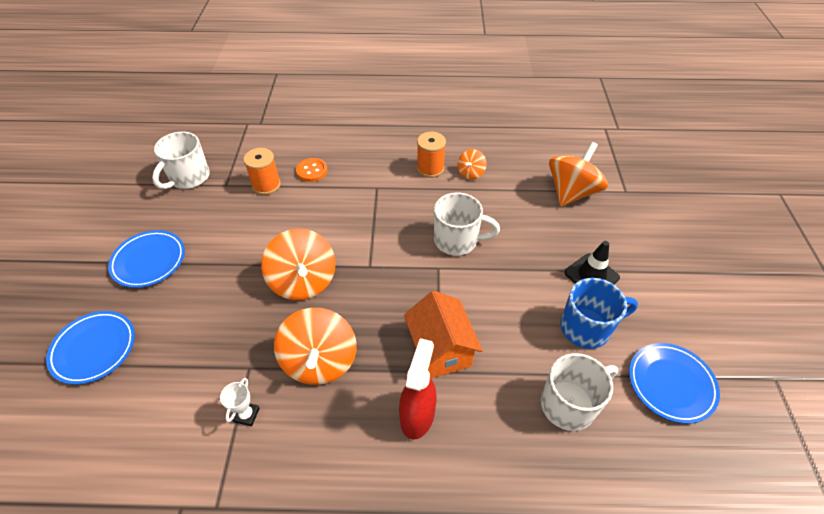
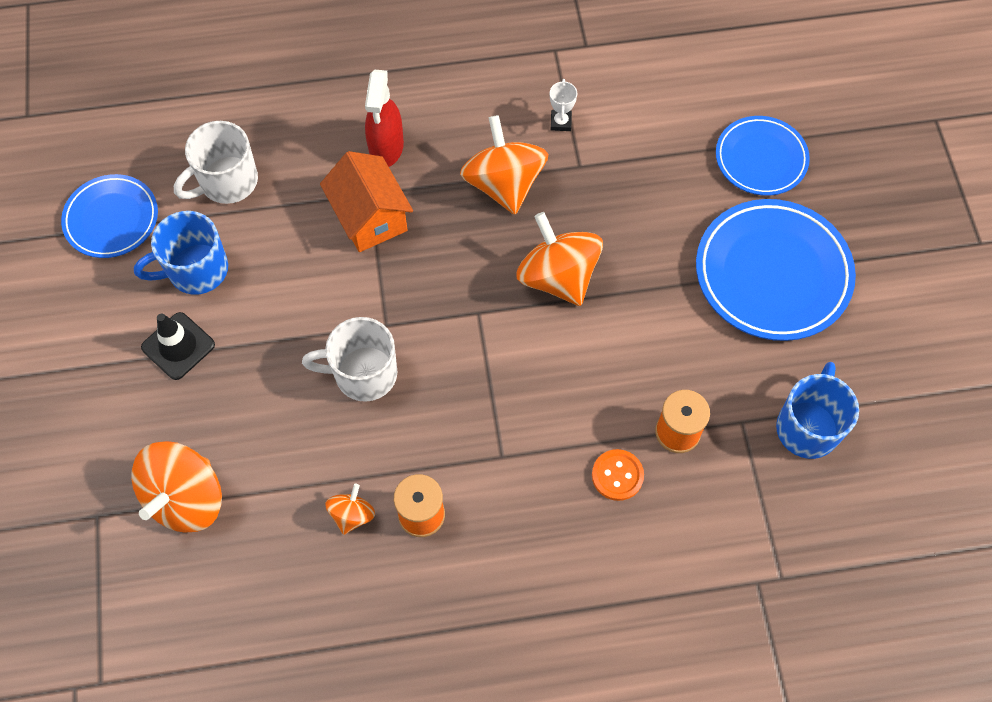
camera: 170 degrees right, 15 degrees up
(149, 261) = (772, 274): blue plate -> blue plate, size x1.62
(189, 178) = (808, 427): white mug -> blue mug

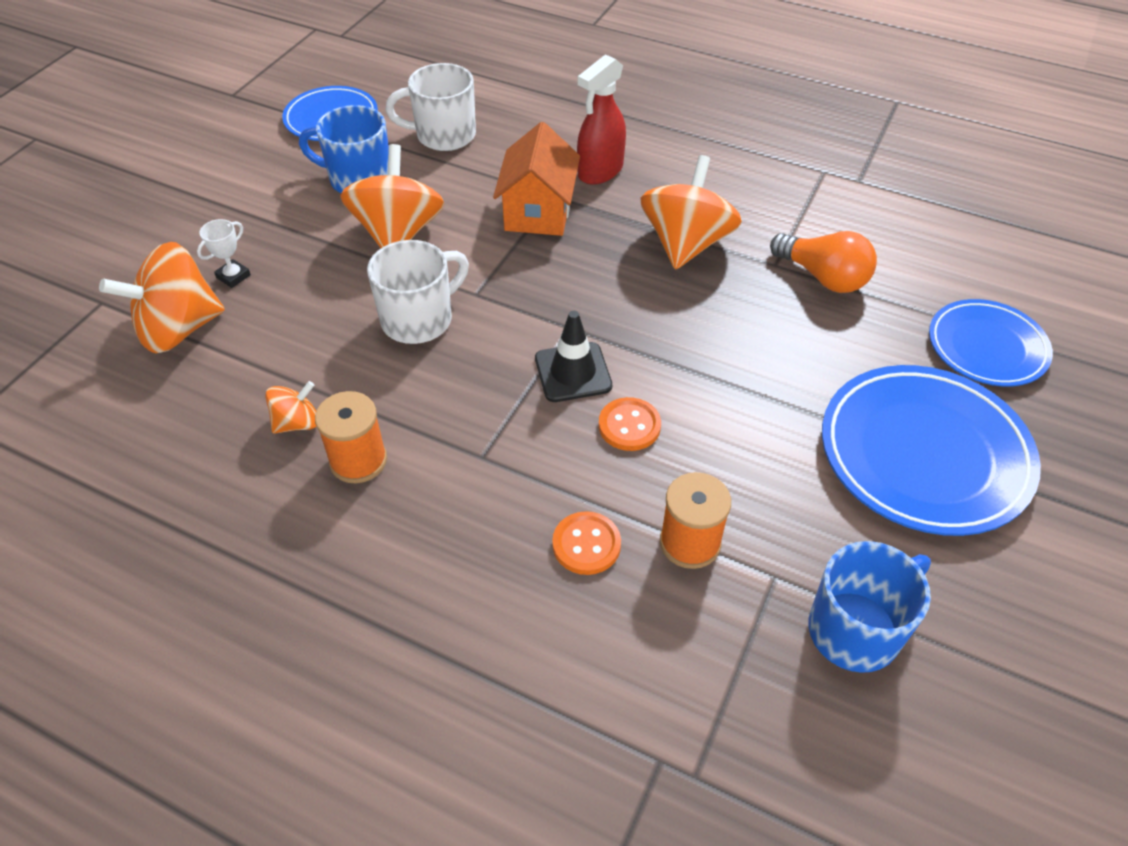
camera: 35 degrees right, 15 degrees down
(178, 346) = (290, 221): black traffic cone -> black traffic cone (573, 372)
(363, 374) = (419, 319): white mug -> white mug turned 105 degrees clockwise
(558, 277) = (675, 339): orange spinning top -> orange spinning top (398, 233)
(560, 122) = (784, 224): white trophy -> white trophy (233, 276)
(579, 369) = (629, 426): none -> orange button
(620, 158) = (823, 277): none -> orange light bulb

